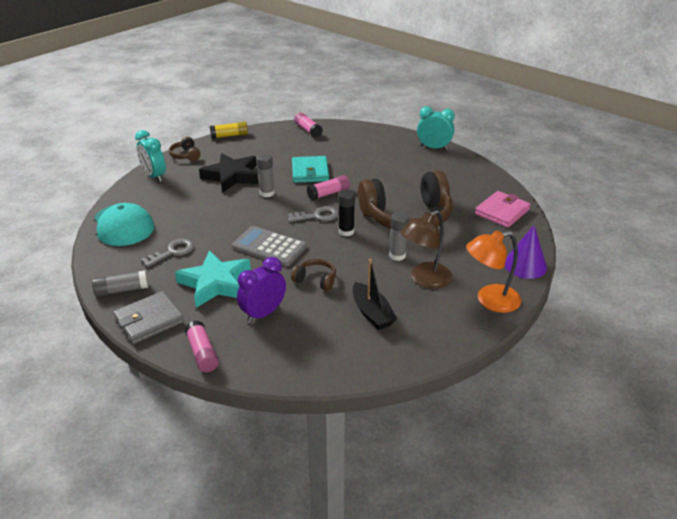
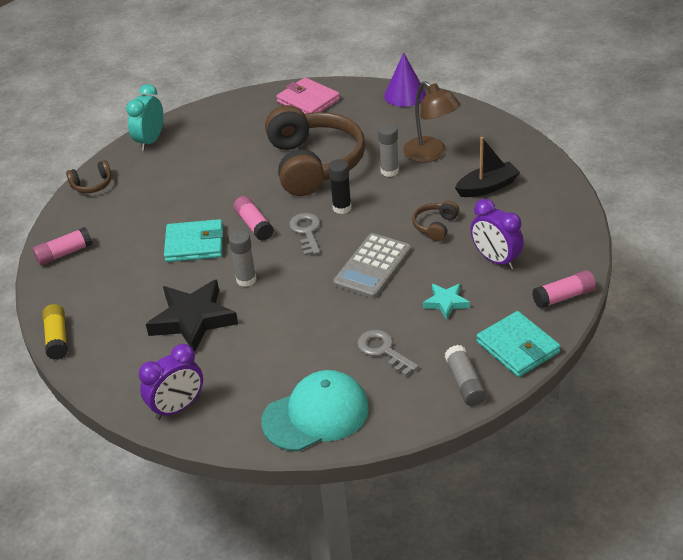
camera: 85 degrees left, 5 degrees up
(149, 320) = (517, 347): grey wallet -> turquoise wallet
(154, 176) = (177, 407): turquoise clock -> purple clock
(186, 155) = (113, 381): brown headphones -> brown headphones (92, 185)
(215, 283) = (446, 303): turquoise star -> turquoise star, size x0.52
(490, 300) = (461, 118): orange lamp -> none

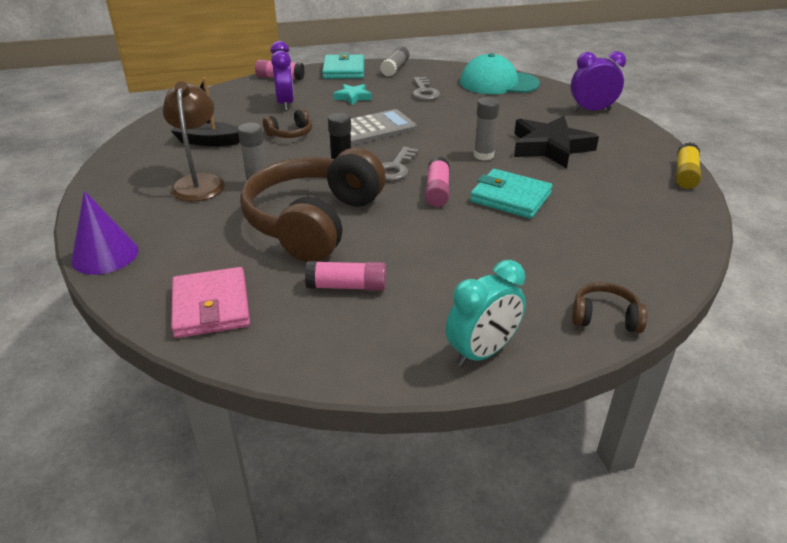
camera: 150 degrees left, 5 degrees down
(64, 253) = (666, 243): pink glue stick -> pink glue stick (347, 286)

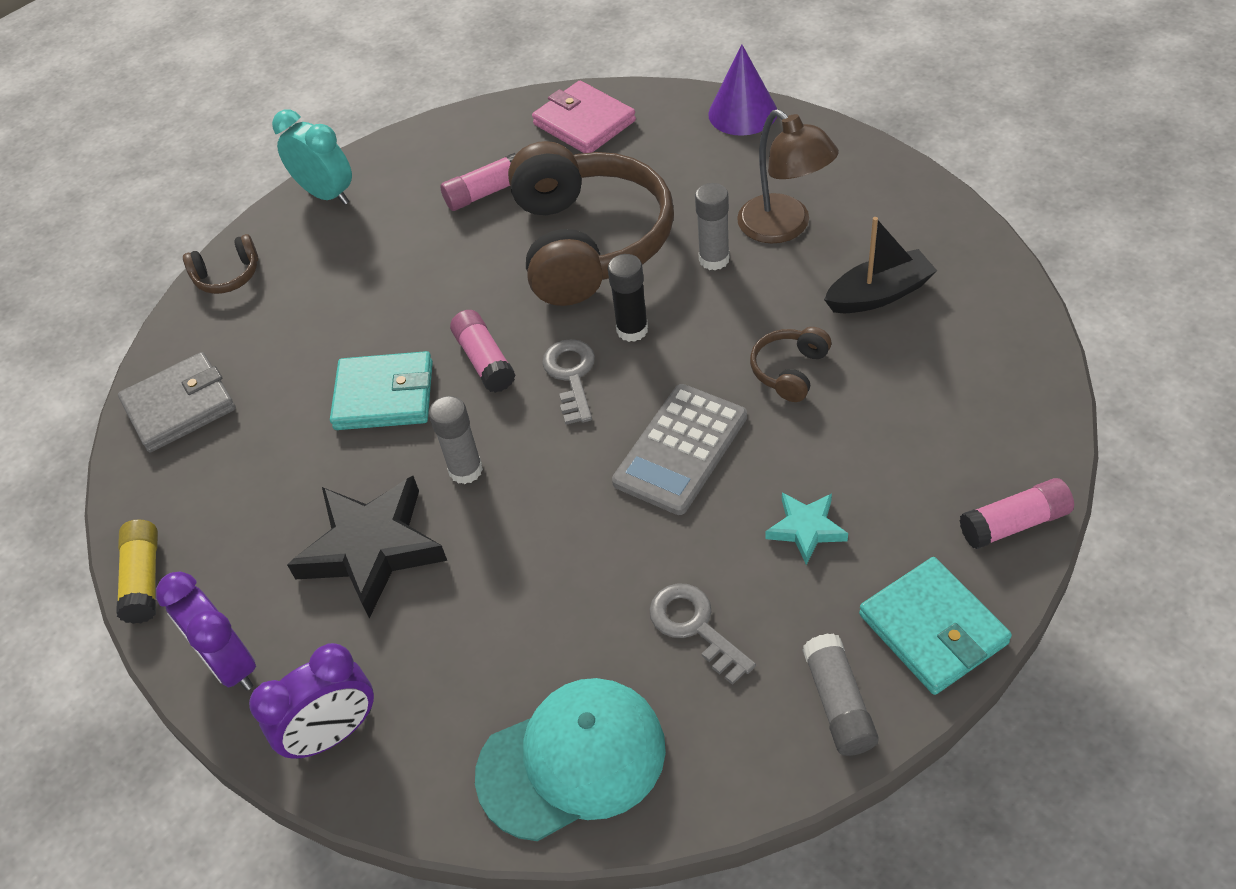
camera: 155 degrees right, 15 degrees up
(285, 104) = (893, 442): purple clock -> purple clock (230, 664)
(482, 352) = (326, 194): turquoise clock -> turquoise clock turned 105 degrees clockwise
(659, 242) = (180, 406): none -> grey wallet

